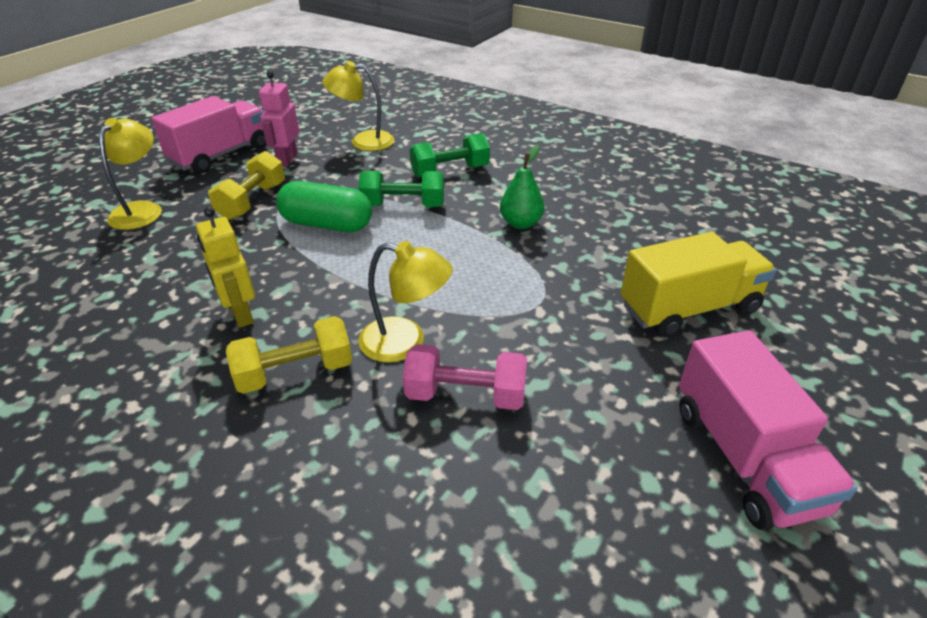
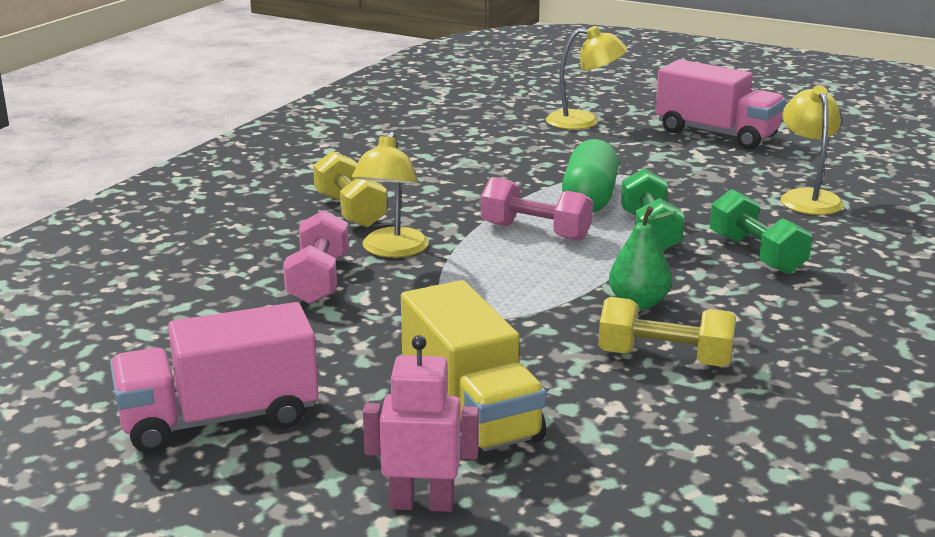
camera: 85 degrees right, 15 degrees down
(240, 314) = (426, 181): yellow robot -> none
(252, 201) = (622, 161): yellow dumbbell -> yellow dumbbell (665, 359)
(287, 160) = (726, 164): pink robot -> pink robot (422, 503)
(386, 257) = (535, 232): none -> pink dumbbell

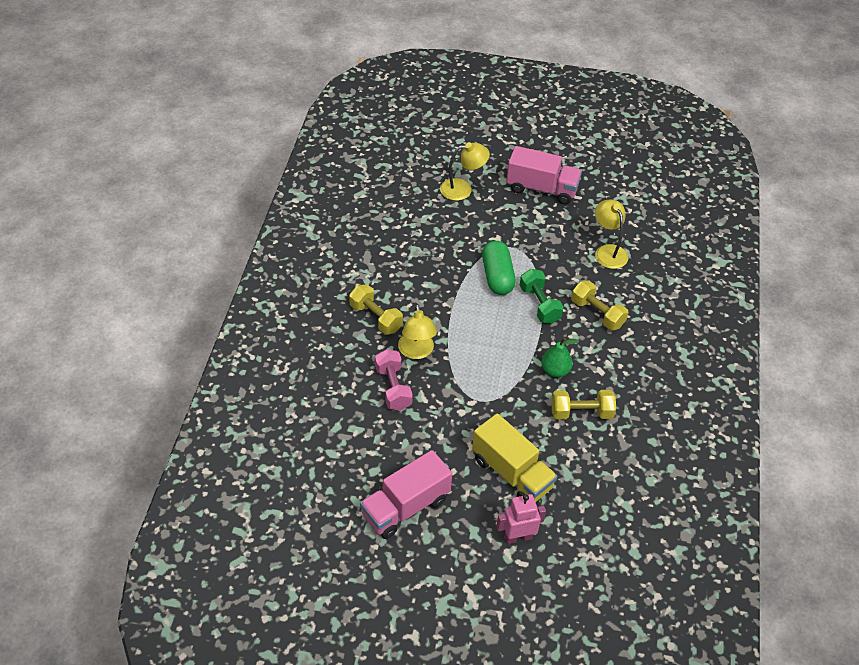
camera: 20 degrees left, 25 degrees up
(535, 232) = (482, 317): pink dumbbell -> none
(756, 254) = (597, 313): green dumbbell -> yellow dumbbell

